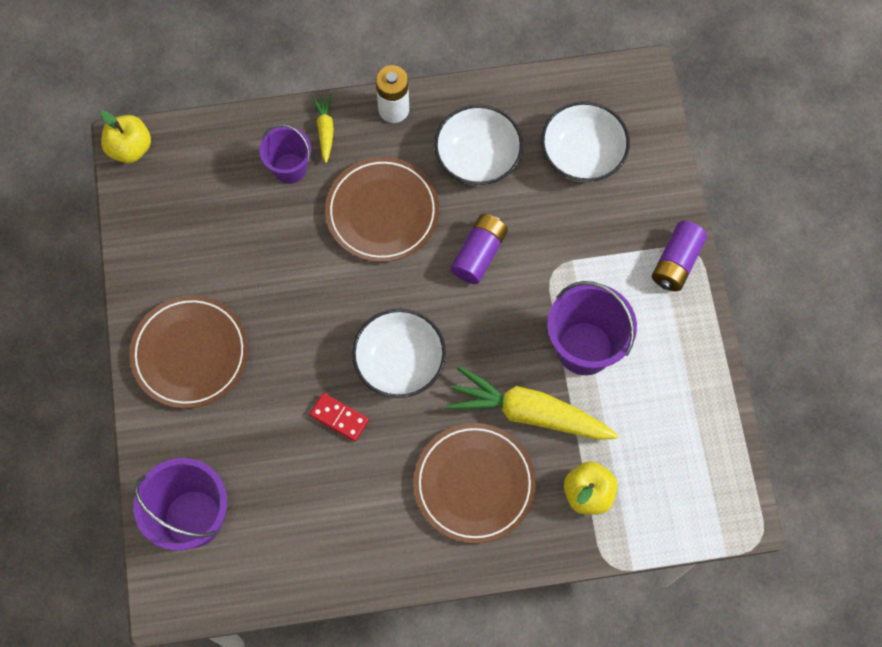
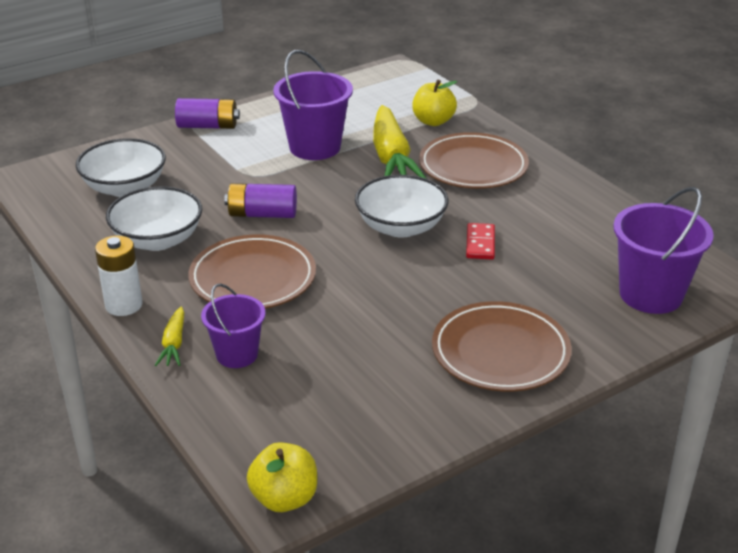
camera: 115 degrees left, 35 degrees down
(325, 130) = (174, 344): yellow carrot -> yellow carrot turned 60 degrees counterclockwise

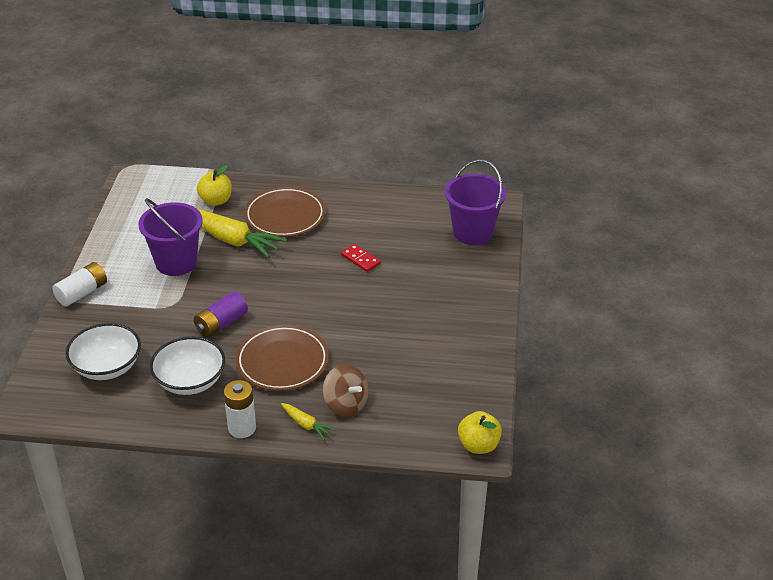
camera: 50 degrees left, 5 degrees up
(208, 126) = (82, 293): purple battery -> white battery
(237, 354) = (346, 404): purple bucket -> brown spinning top
(401, 227) = (307, 278): white bowl -> none
(500, 352) = (456, 309): brown plate -> none

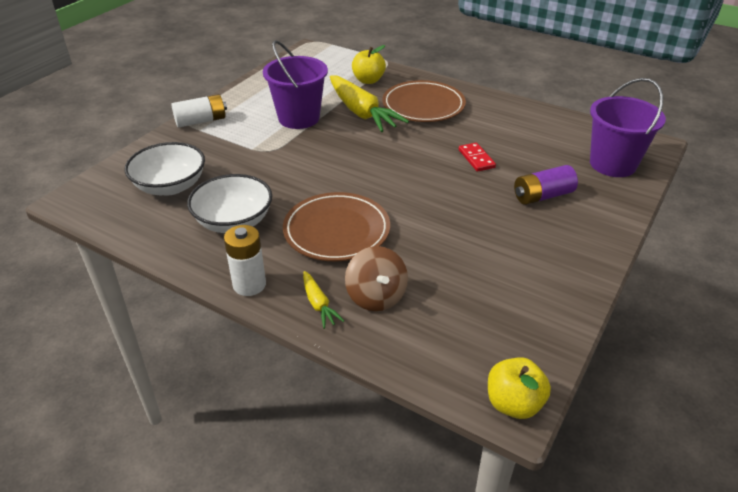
camera: 25 degrees right, 0 degrees up
(221, 324) = (302, 178): purple battery -> purple battery (542, 196)

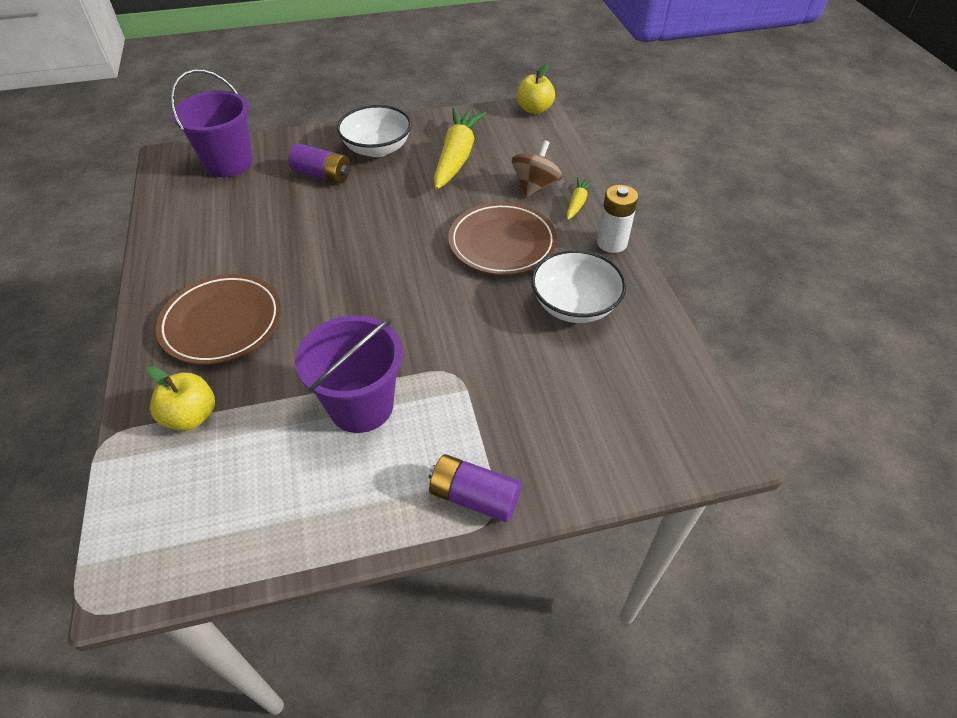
camera: 135 degrees left, 10 degrees up
(170, 186) = (600, 393): white bowl -> white bowl (377, 148)
(201, 121) = (474, 497): white battery -> purple battery
(361, 113) = (290, 361): yellow carrot -> yellow carrot (457, 157)
(476, 159) = (301, 231): red domino -> none

